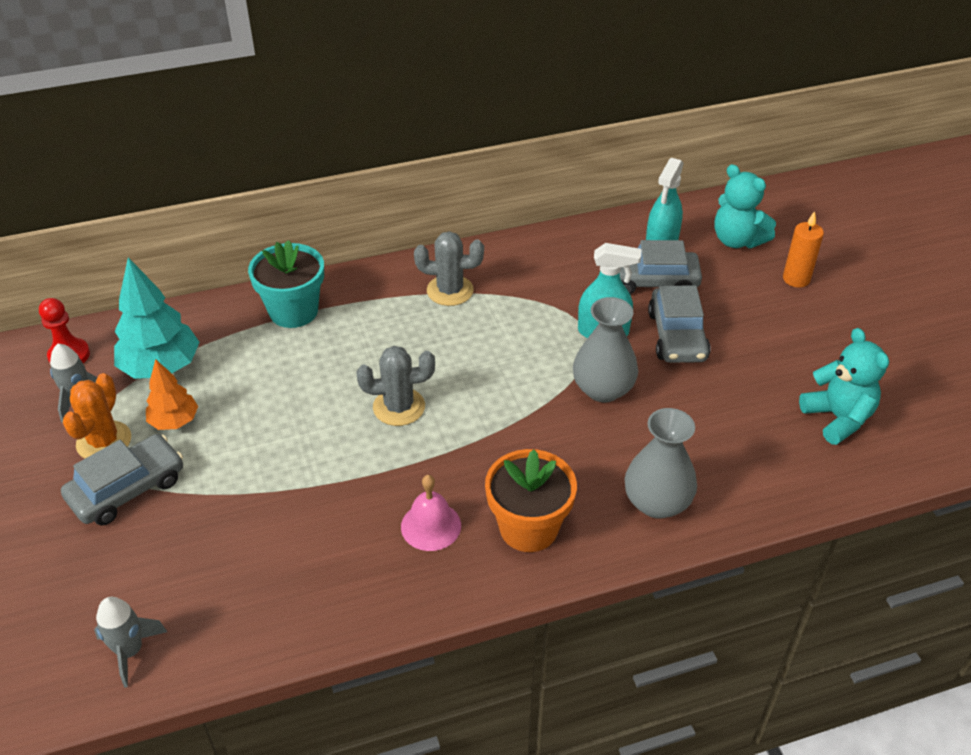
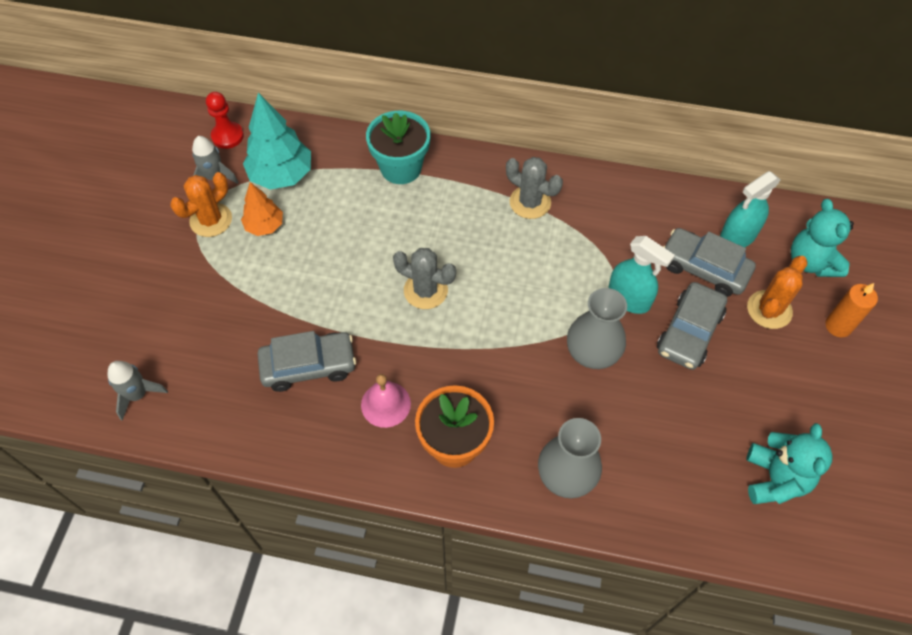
camera: 30 degrees right, 15 degrees up
(127, 489) = (204, 266): grey car -> grey car (308, 366)
(731, 290) = (769, 310): none -> orange cactus

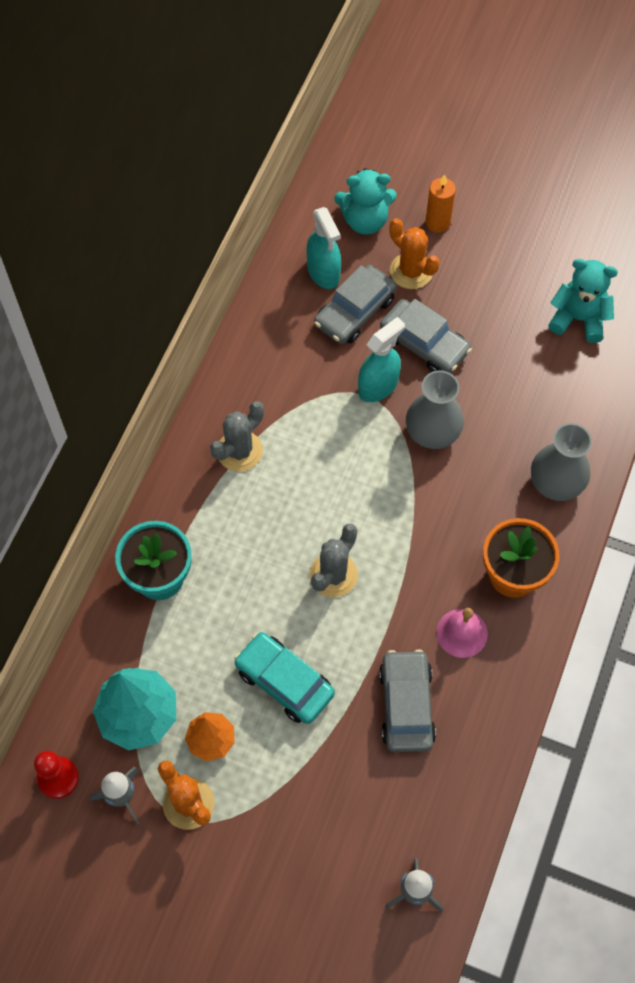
camera: 80 degrees left, 5 degrees up
(320, 269) = (284, 682): none -> turquoise car

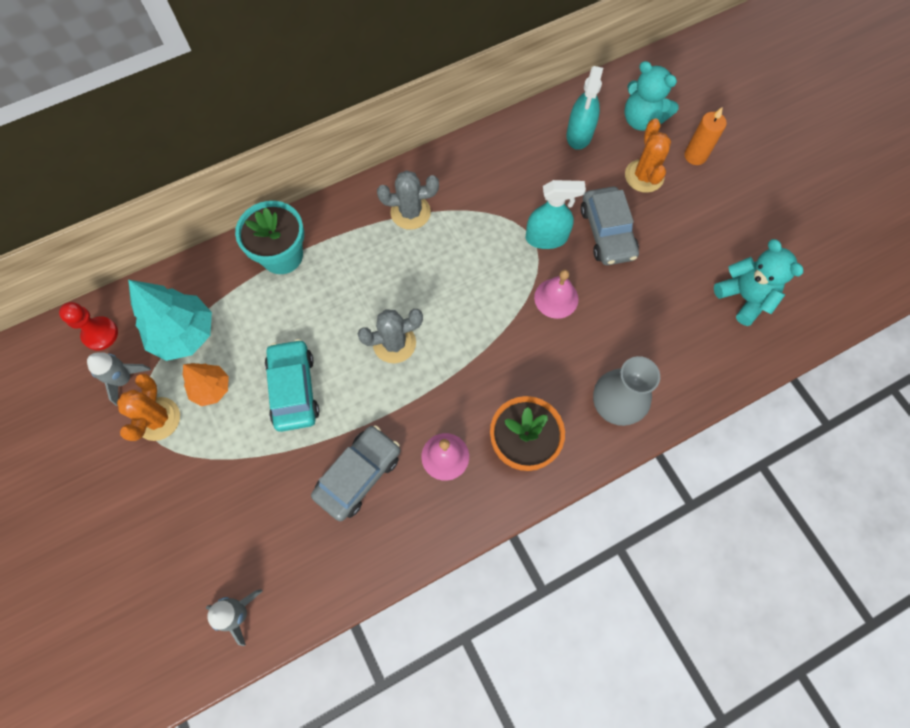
camera: 40 degrees right, 5 degrees up
(355, 312) = (577, 176): grey car -> none
(432, 432) = (556, 298): grey vase -> pink bell

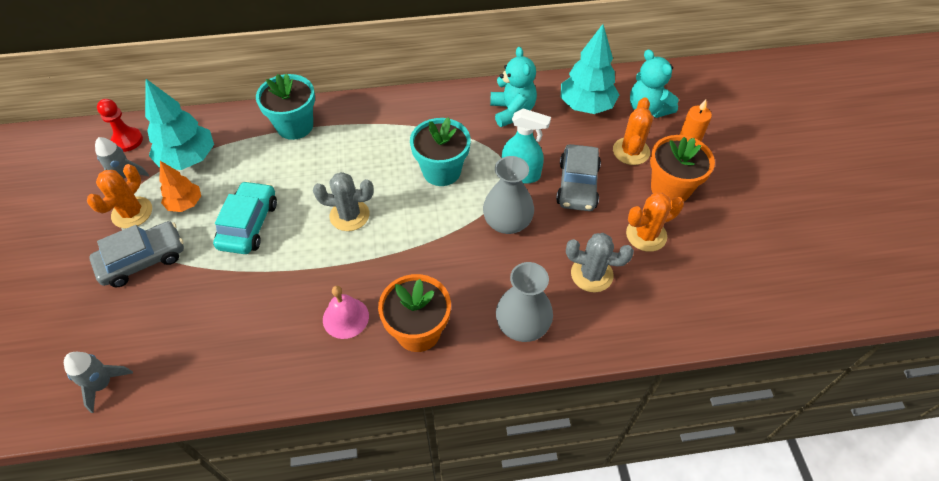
camera: 20 degrees right, 15 degrees down
(358, 475) = (264, 307): grey car -> grey car (143, 260)
(410, 212) = (414, 124): grey cactus -> grey cactus (591, 274)
(465, 260) = (441, 171): none -> turquoise flower pot
(556, 298) = (507, 222): pink bell -> grey vase
(579, 135) = (586, 106): turquoise spray bottle -> turquoise tree
(693, 267) = (646, 235): none -> orange cactus
(697, 208) = (670, 189): none -> orange flower pot
(744, 297) = (686, 274): turquoise teddy bear -> turquoise teddy bear (512, 111)

